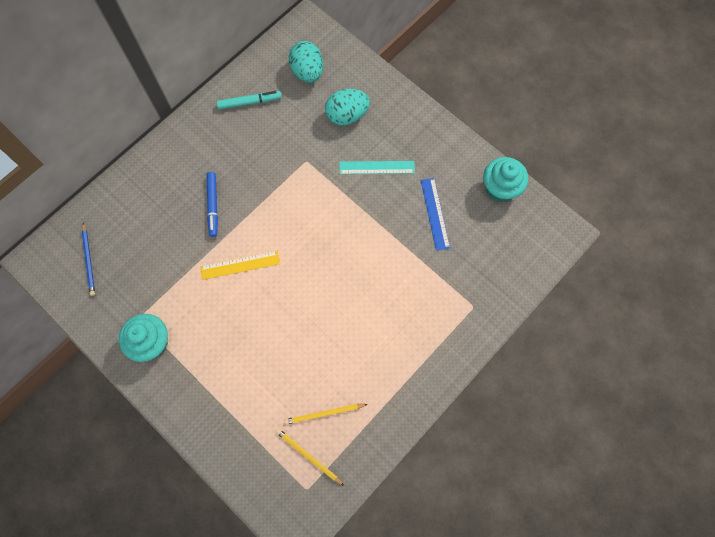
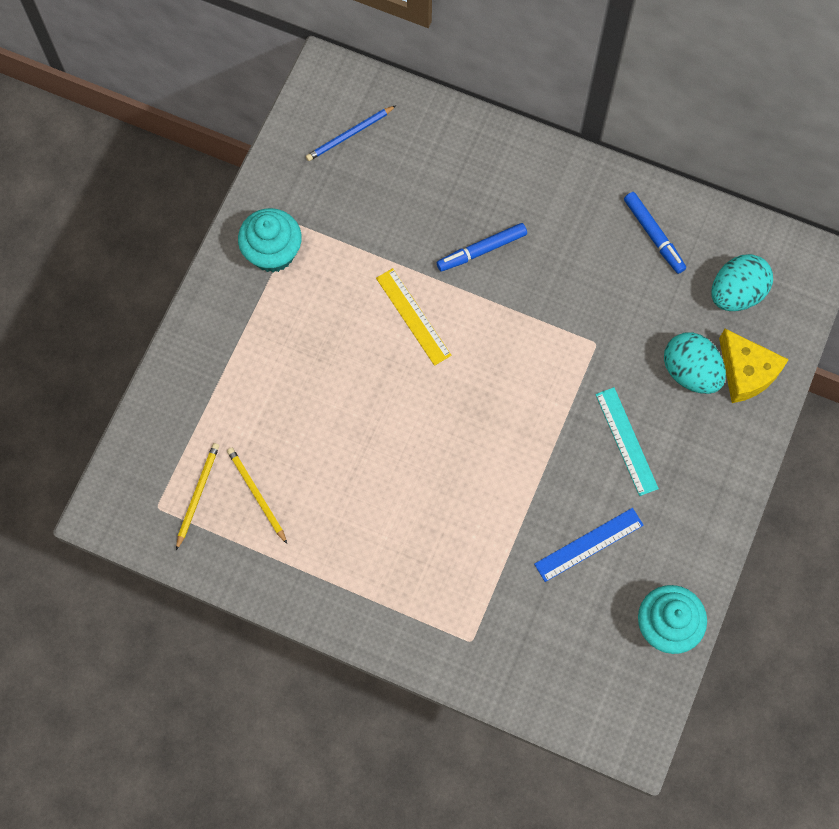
camera: 70 degrees right, 0 degrees up
(249, 102) = (653, 235): turquoise marker -> blue marker
(359, 86) = (746, 372): none -> yellow cheese

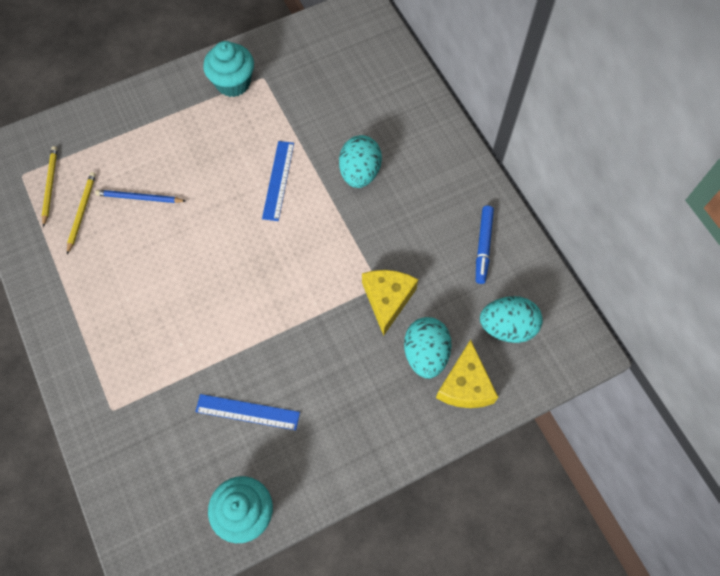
camera: 40 degrees right, 5 degrees down
(197, 494) = (50, 185): yellow pencil -> yellow pencil turned 60 degrees counterclockwise
(349, 135) = (344, 50): blue pencil -> blue pencil (139, 198)
(413, 316) = (278, 180): yellow ruler -> blue ruler
(481, 250) = (360, 173): blue marker -> turquoise egg
(615, 350) = (387, 299): none -> yellow cheese
(626, 441) = (338, 364): turquoise ruler -> none

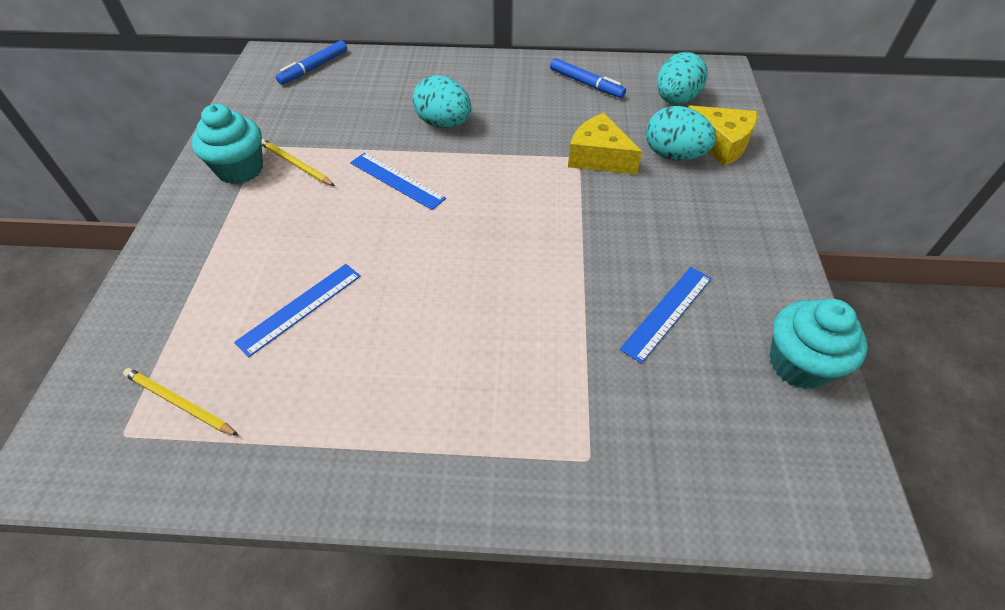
camera: 60 degrees left, 15 degrees down
(82, 212) = (259, 380): yellow pencil -> yellow pencil (295, 164)
(139, 198) = (300, 308): blue pencil -> blue ruler
(370, 46) = (314, 68): none -> blue marker

